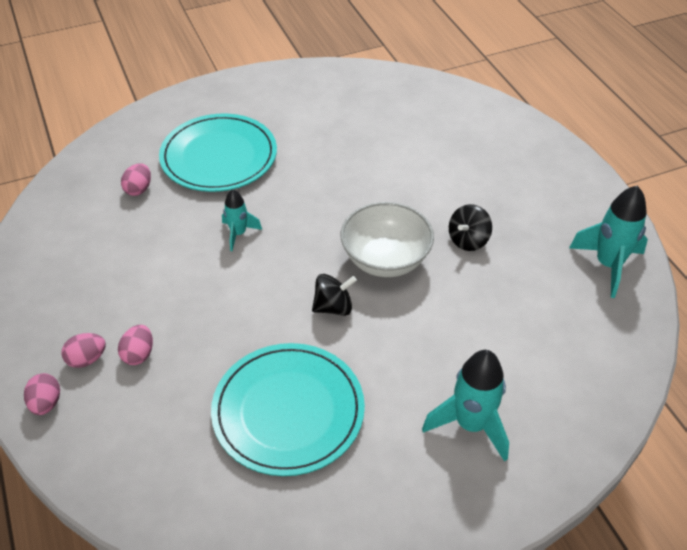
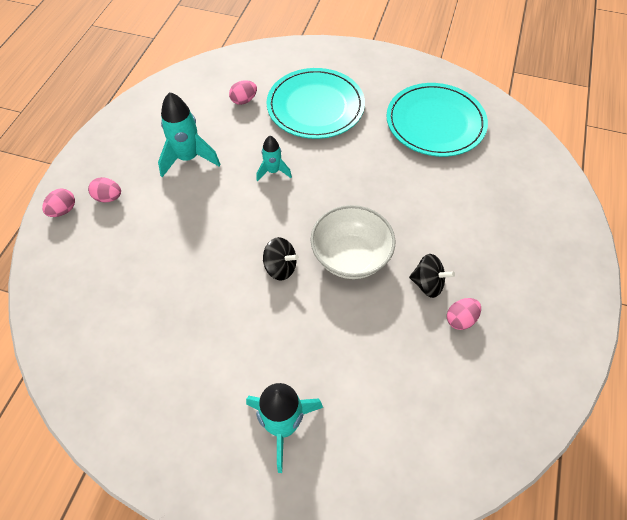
camera: 40 degrees right, 10 degrees up
(139, 354) = (137, 215): pink egg -> pink egg (460, 319)
(288, 411) = (180, 319): turquoise plate -> turquoise plate (435, 122)
(468, 240) = (427, 284): black spinning top -> black spinning top turned 150 degrees counterclockwise
(608, 265) = (523, 385): turquoise rocket -> turquoise rocket (188, 158)

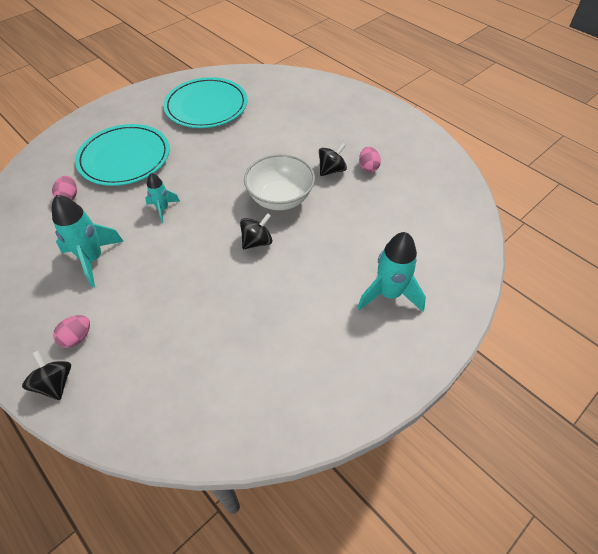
camera: 60 degrees left, 5 degrees down
(63, 210) = (55, 383): pink egg -> black spinning top

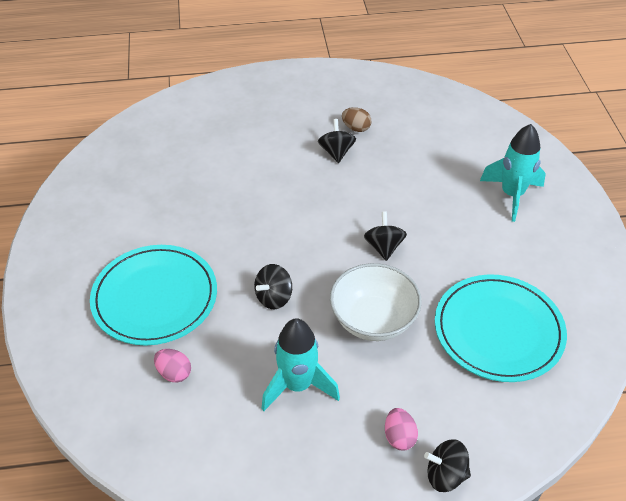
camera: 55 degrees left, 5 degrees down
(163, 209) = (274, 297): turquoise rocket -> black spinning top
(206, 106) = (138, 192): turquoise plate -> turquoise plate (498, 330)
(280, 198) = (341, 204): white bowl -> white bowl (373, 320)
(368, 167) = (356, 128): pink egg -> brown egg

